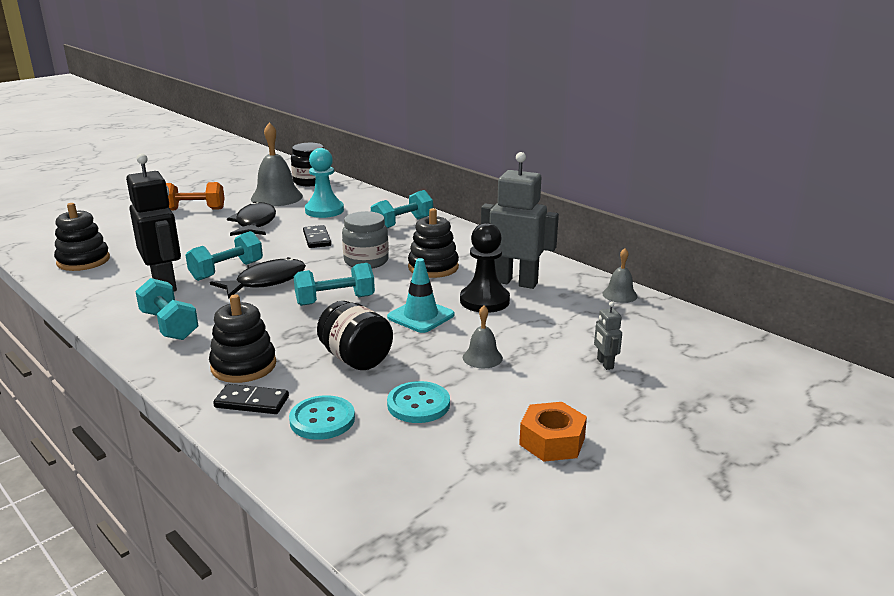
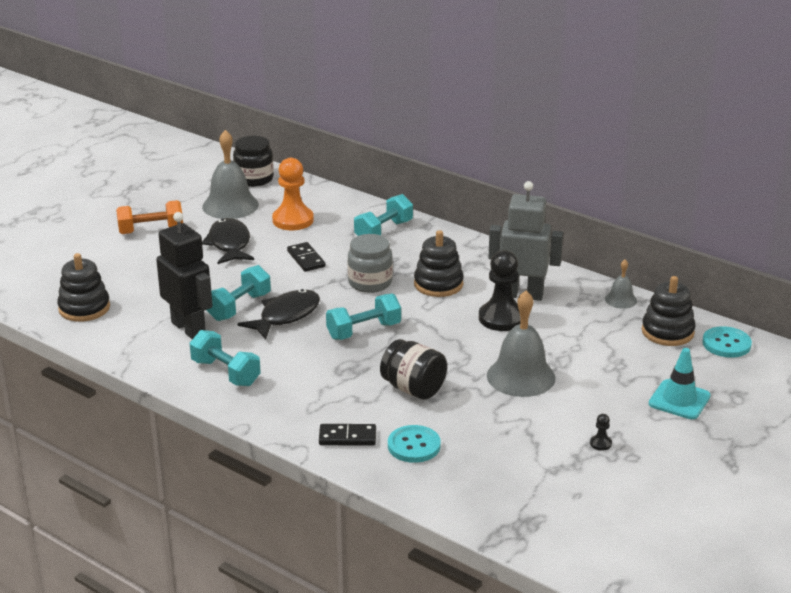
camera: 10 degrees left, 5 degrees up
(243, 366) = (320, 405): black stacking toy -> black stacking toy (667, 332)
(324, 210) = (293, 220): turquoise pawn -> orange pawn
(418, 404) = (485, 424): turquoise button -> turquoise button (726, 344)
(421, 316) = (450, 340): turquoise traffic cone -> turquoise traffic cone (679, 400)
(482, 357) = (521, 376): grey bell -> grey bell, size x1.97
(552, 441) = (600, 443): orange nut -> black pawn
(604, 364) = (624, 372): grey robot -> none

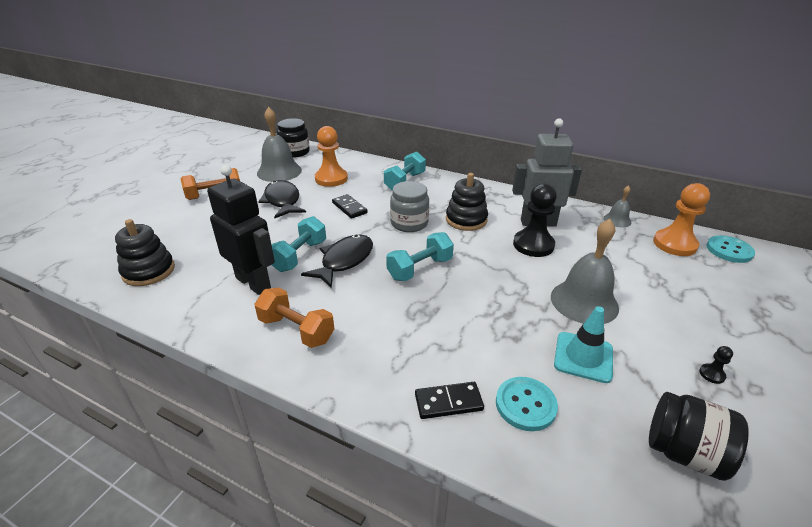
camera: 10 degrees left, 5 degrees up
(226, 372) = (296, 330): turquoise dumbbell -> orange dumbbell
(413, 389) = (491, 328): black jar -> black jar (684, 452)
(667, 332) = (674, 244): black stacking toy -> orange pawn
(679, 400) = (740, 311): turquoise traffic cone -> turquoise traffic cone (583, 357)

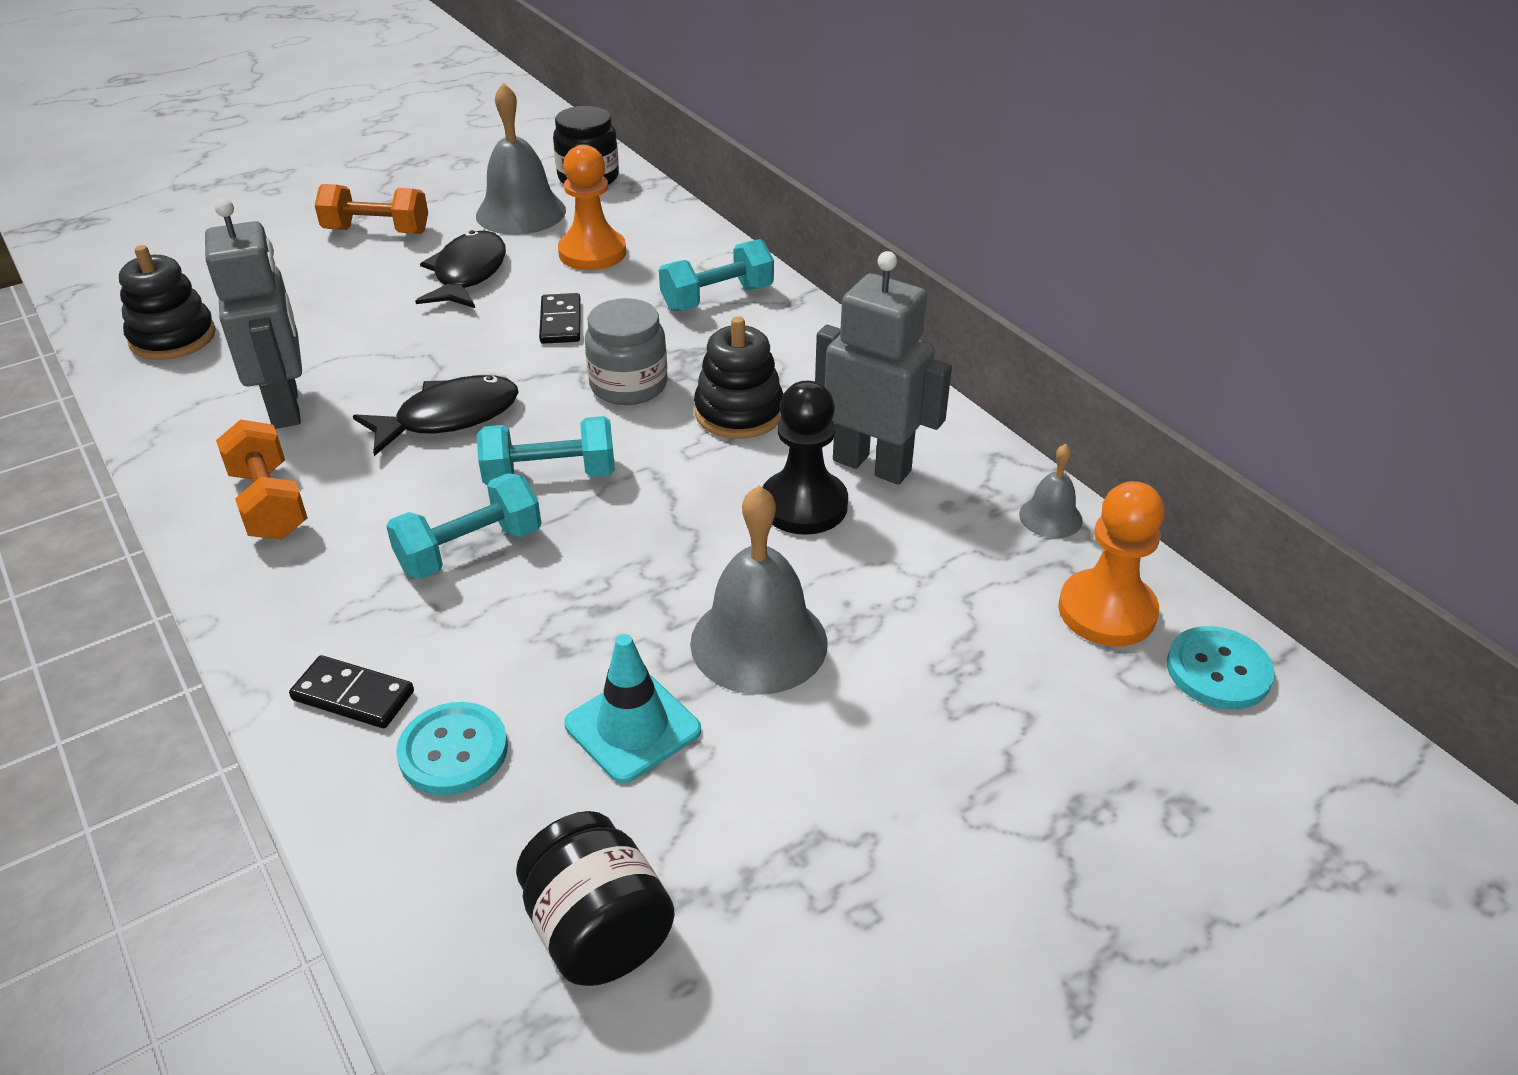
camera: 30 degrees right, 5 degrees up
(253, 283) = (286, 407): black robot -> grey robot
(299, 256) = (392, 385): turquoise dumbbell -> turquoise dumbbell (470, 550)
(712, 374) = (817, 856): black pawn -> none

